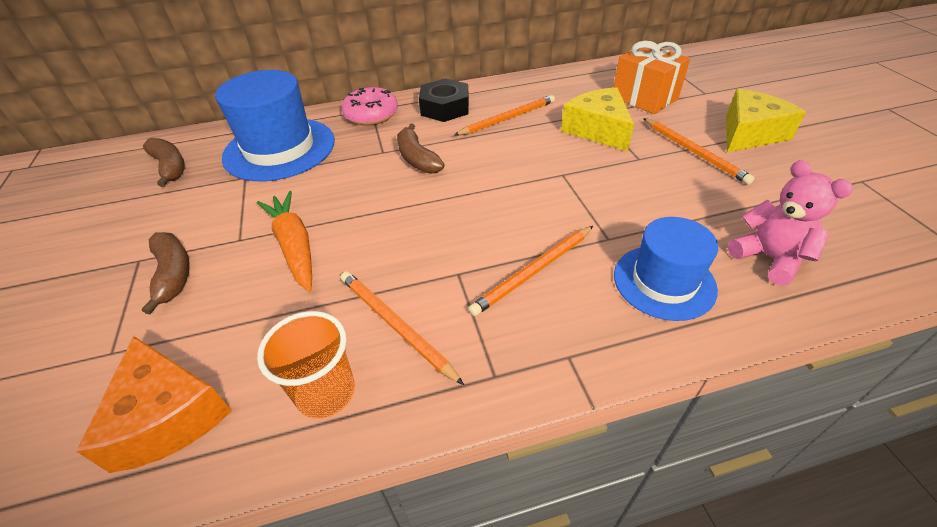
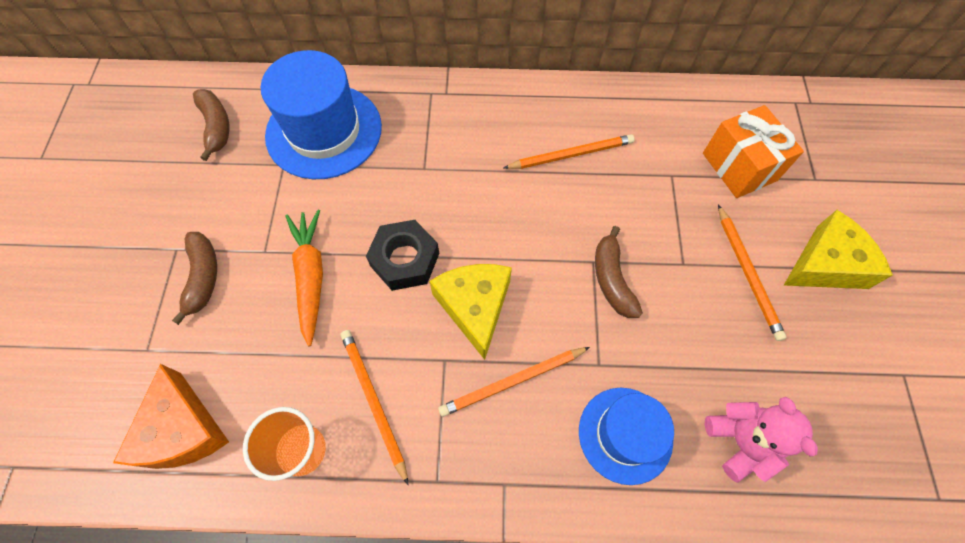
camera: 15 degrees right, 20 degrees up
(371, 115) = (429, 103): pink donut -> none
(417, 158) = (455, 190): brown banana -> brown banana (612, 279)
(445, 108) = (510, 115): black nut -> black nut (405, 259)
(597, 130) = (660, 205): yellow cheese -> yellow cheese (474, 307)

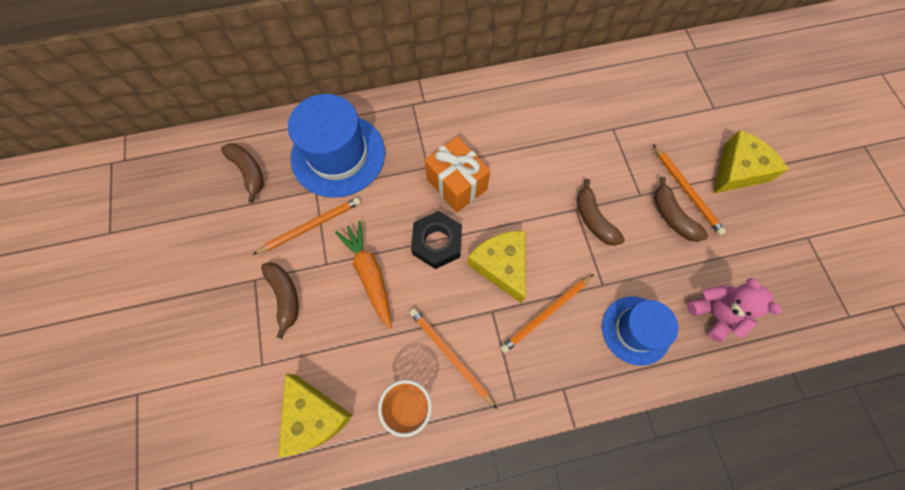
camera: 15 degrees left, 5 degrees up
(183, 430) = (314, 416): orange cheese -> yellow cheese
(570, 154) = (535, 130): orange pencil -> orange pencil (310, 226)
(718, 301) = (672, 216): none -> brown banana
(739, 167) = (659, 111): orange gift -> orange gift (456, 184)

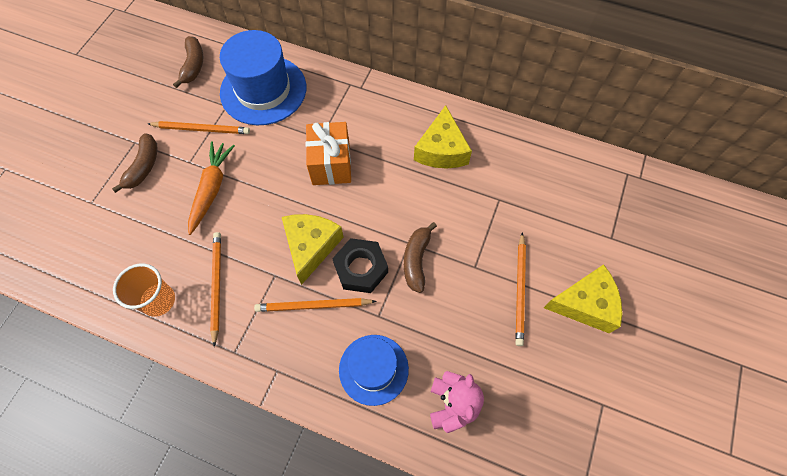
camera: 35 degrees right, 5 degrees down
(314, 416) = (92, 261): yellow cheese -> yellow cheese (441, 150)
(437, 243) = (278, 198): black nut -> black nut (361, 268)
(672, 216) = (487, 302): brown banana -> none

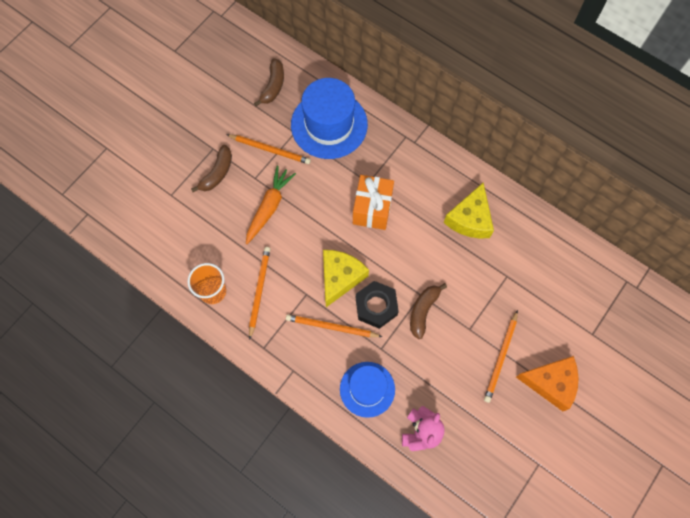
camera: 15 degrees right, 5 degrees up
(585, 304) = (550, 383): yellow cheese -> orange cheese

